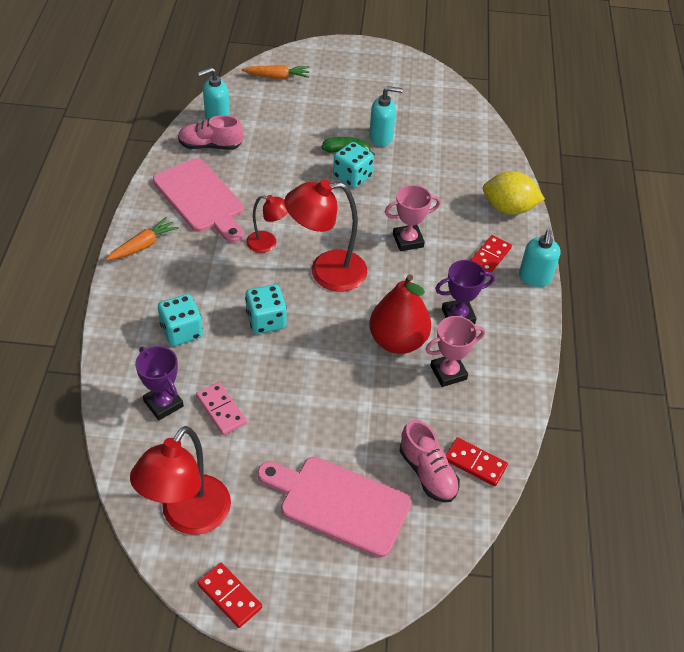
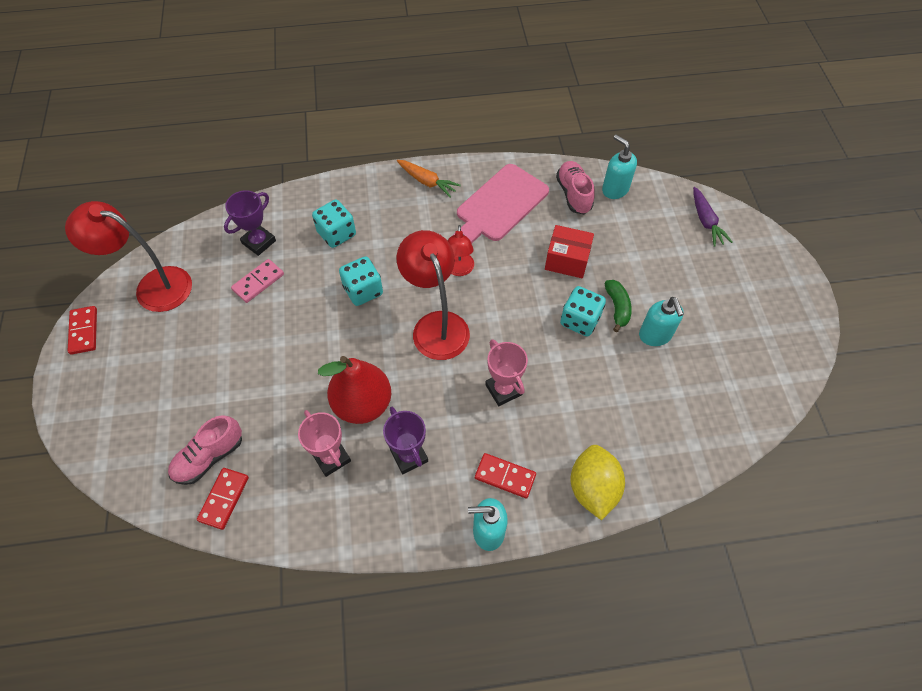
camera: 80 degrees right, 10 degrees up
(230, 596) = (84, 331): red domino -> red domino turned 45 degrees counterclockwise
(277, 77) = (706, 221): orange carrot -> purple carrot
(285, 169) = (567, 260): none -> red box
(339, 504) = (171, 390): pink cutting board -> none

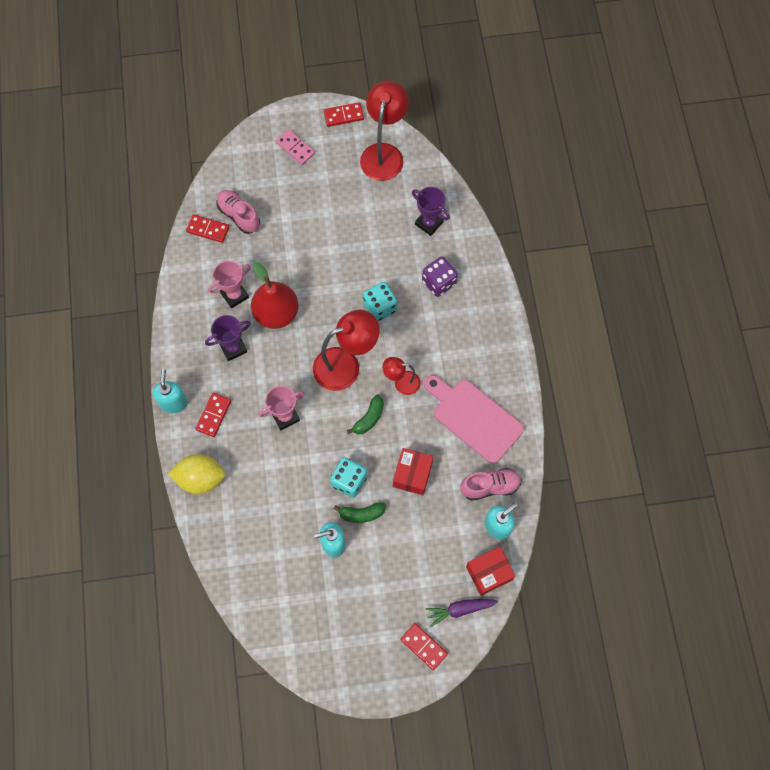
camera: 90 degrees right, 10 degrees up
(258, 282) = (388, 228): pink domino -> pink domino (295, 148)
(336, 234) = (439, 282): turquoise dice -> purple dice
(427, 182) = (500, 355): orange carrot -> none
(503, 301) = (369, 418): none -> green banana
(664, 197) = (489, 573): none -> red box
(750, 252) = (423, 646): none -> red domino

